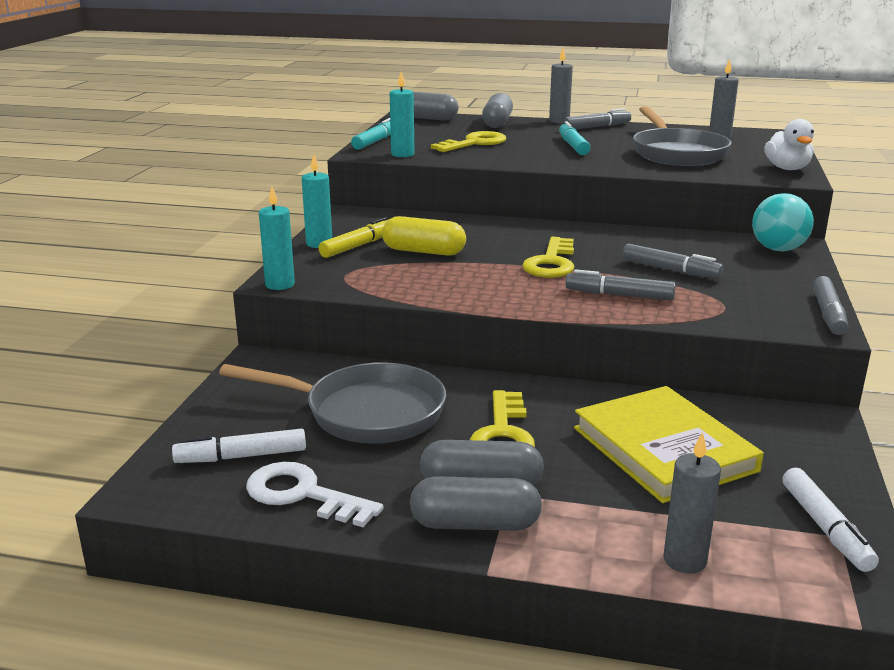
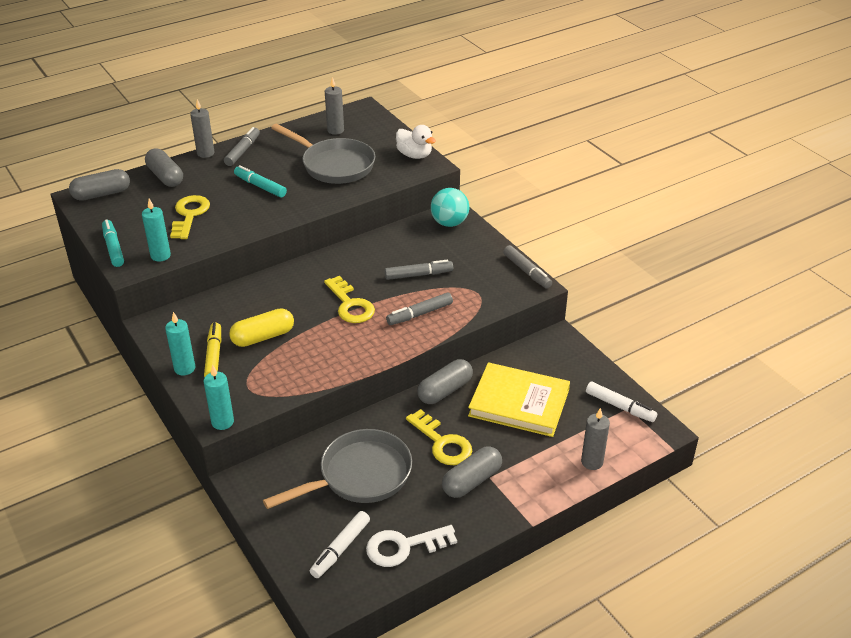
camera: 45 degrees left, 15 degrees up
(475, 524) = (497, 504): grey capsule -> grey capsule (445, 390)

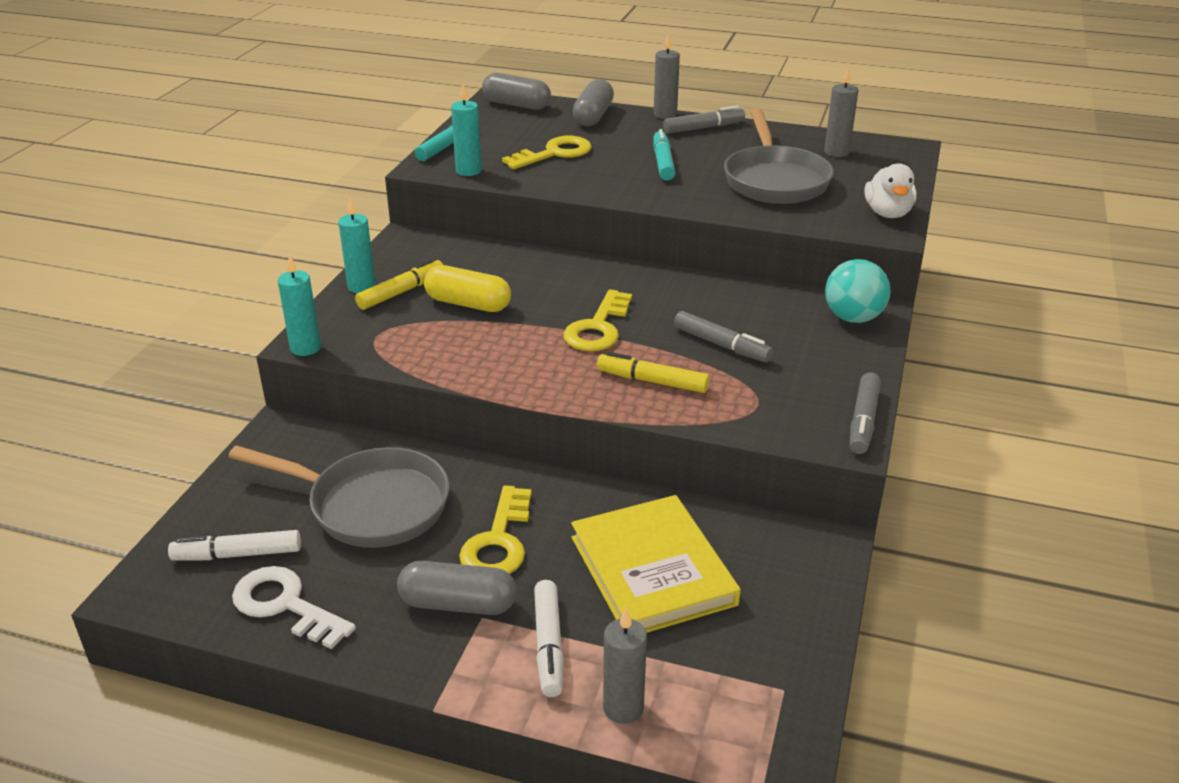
camera: 50 degrees right, 5 degrees down
(419, 314) = (652, 381): grey marker -> yellow marker
(445, 390) = (593, 494): grey capsule -> none
(620, 407) = (774, 679): white marker -> white marker (548, 645)

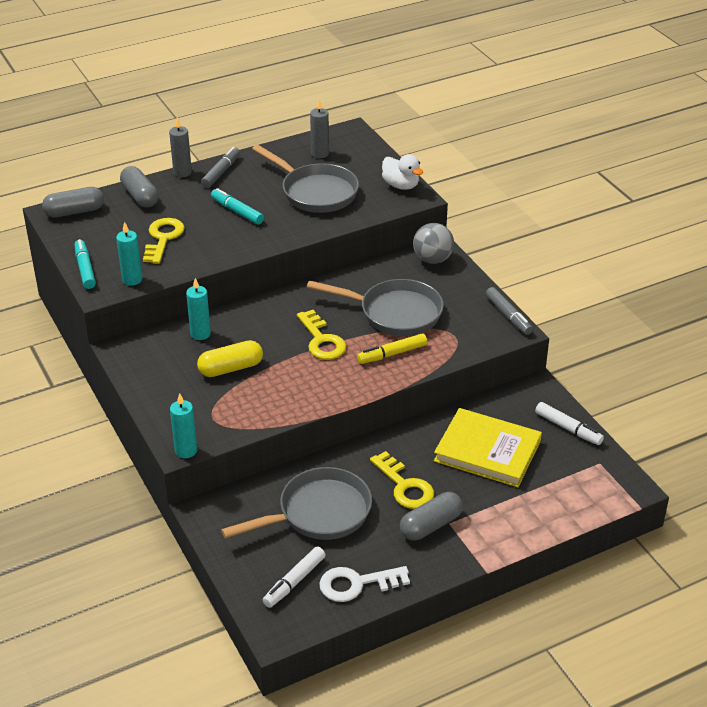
camera: 45 degrees left, 5 degrees up
(361, 286) = (151, 395): turquoise candle -> turquoise candle (200, 334)
(401, 292) = (180, 384): yellow marker -> none
(548, 645) = (492, 513): white marker -> white marker (568, 428)
(623, 708) = (555, 515): grey candle -> none
(721, 345) = (395, 313): grey marker -> grey pan
(853, 318) = (432, 259): turquoise ball -> grey ball

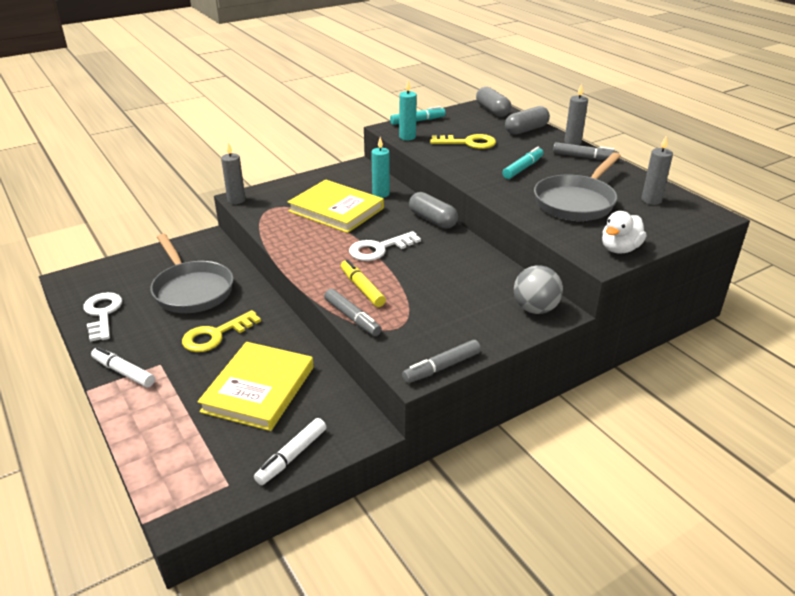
camera: 85 degrees right, 5 degrees down
(186, 451) = (236, 200): turquoise candle -> grey candle
(231, 368) = (336, 210): yellow capsule -> yellow book
(294, 582) = (117, 283): white marker -> white marker (124, 372)
(322, 340) = (379, 249): yellow key -> white key
(395, 313) = (430, 287): grey pan -> none
(430, 525) = (160, 353): grey capsule -> grey capsule (432, 220)
(439, 361) = (352, 318): none -> grey marker

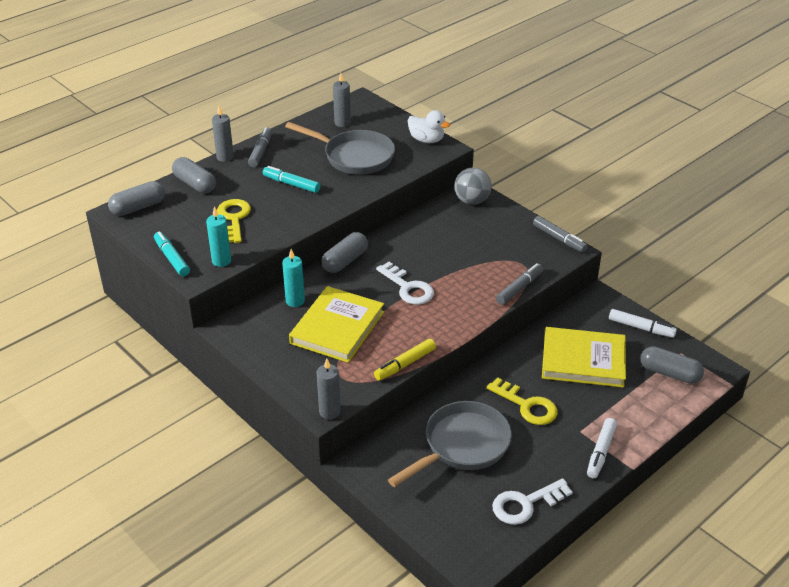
camera: 100 degrees left, 5 degrees up
(198, 461) = (670, 373): none -> grey capsule
(362, 288) = (475, 289): yellow marker -> yellow marker (405, 364)

